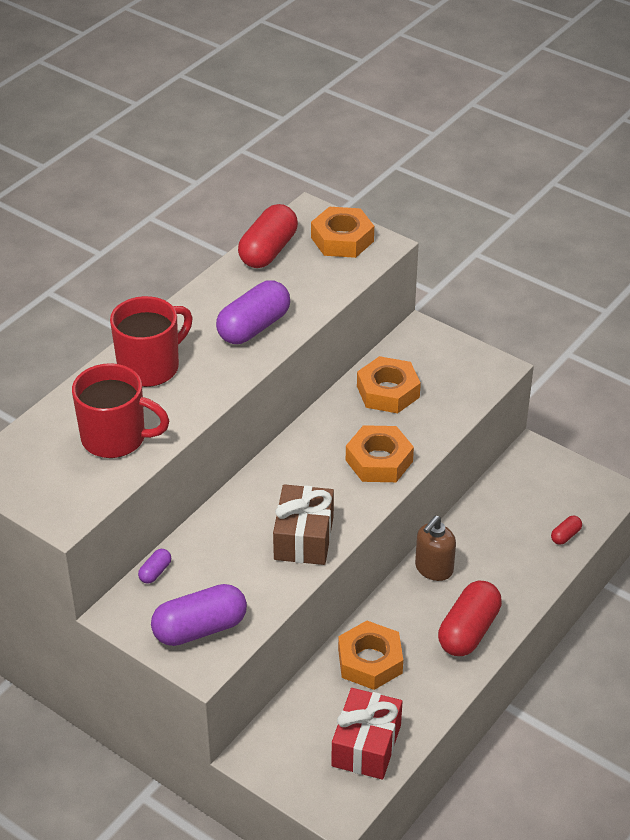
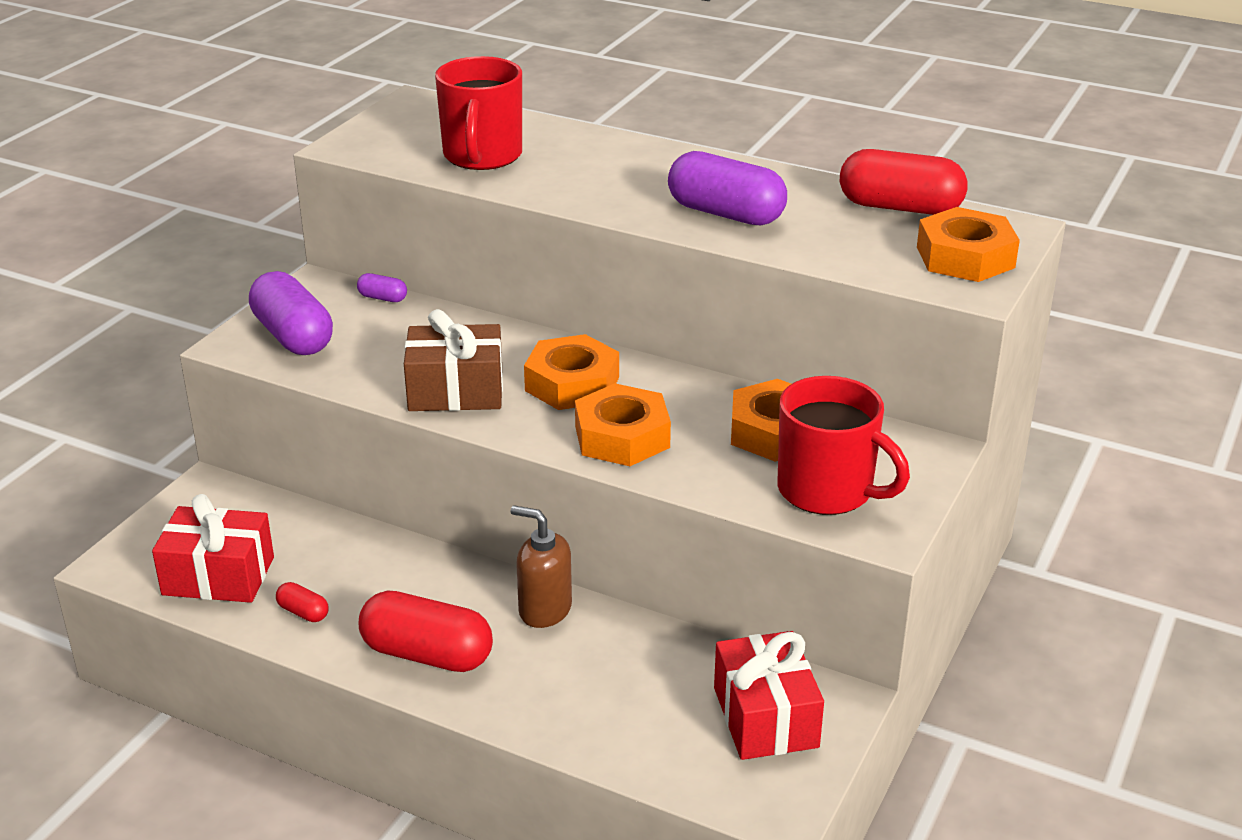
camera: 80 degrees right, 10 degrees down
(150, 367) = (617, 160): red mug -> red mug (827, 491)
(370, 661) = (362, 566): orange nut -> orange nut (572, 384)
(542, 484) = (765, 717): none -> red gift
(565, 535) = (651, 752): red capsule -> red capsule (303, 612)

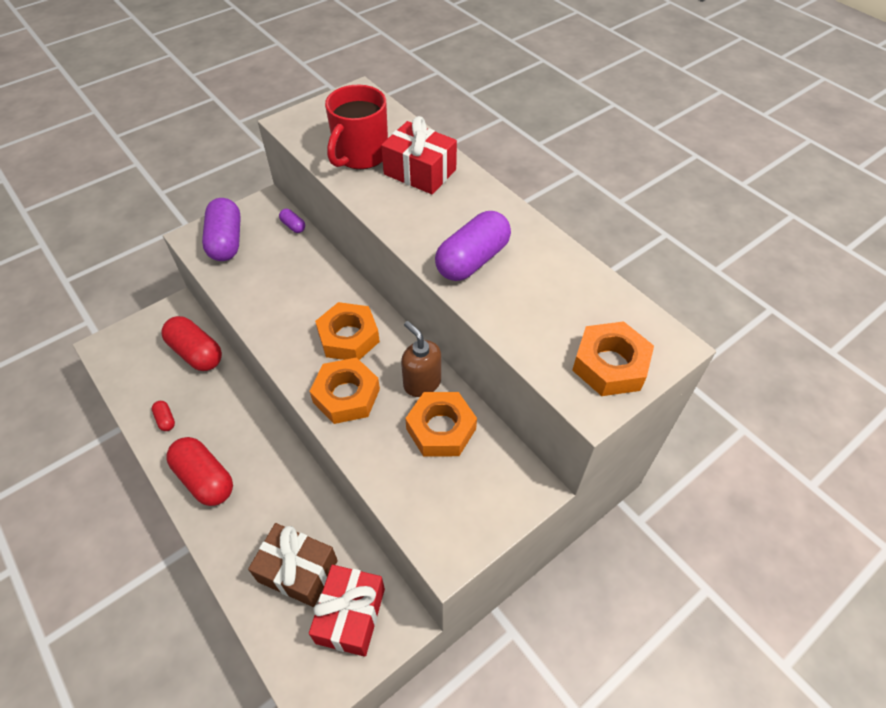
camera: 25 degrees right, 20 degrees up
(218, 576) = (143, 375): red gift -> red gift (420, 172)
(456, 391) = (280, 318): brown gift -> brown gift (297, 571)
(544, 610) = (285, 472): brown soap dispenser -> brown soap dispenser (422, 383)
(726, 214) = (472, 260): purple capsule -> purple capsule turned 75 degrees clockwise
(827, 491) = (438, 498): red mug -> none
(900, 207) = (598, 294): red capsule -> red capsule (196, 353)

